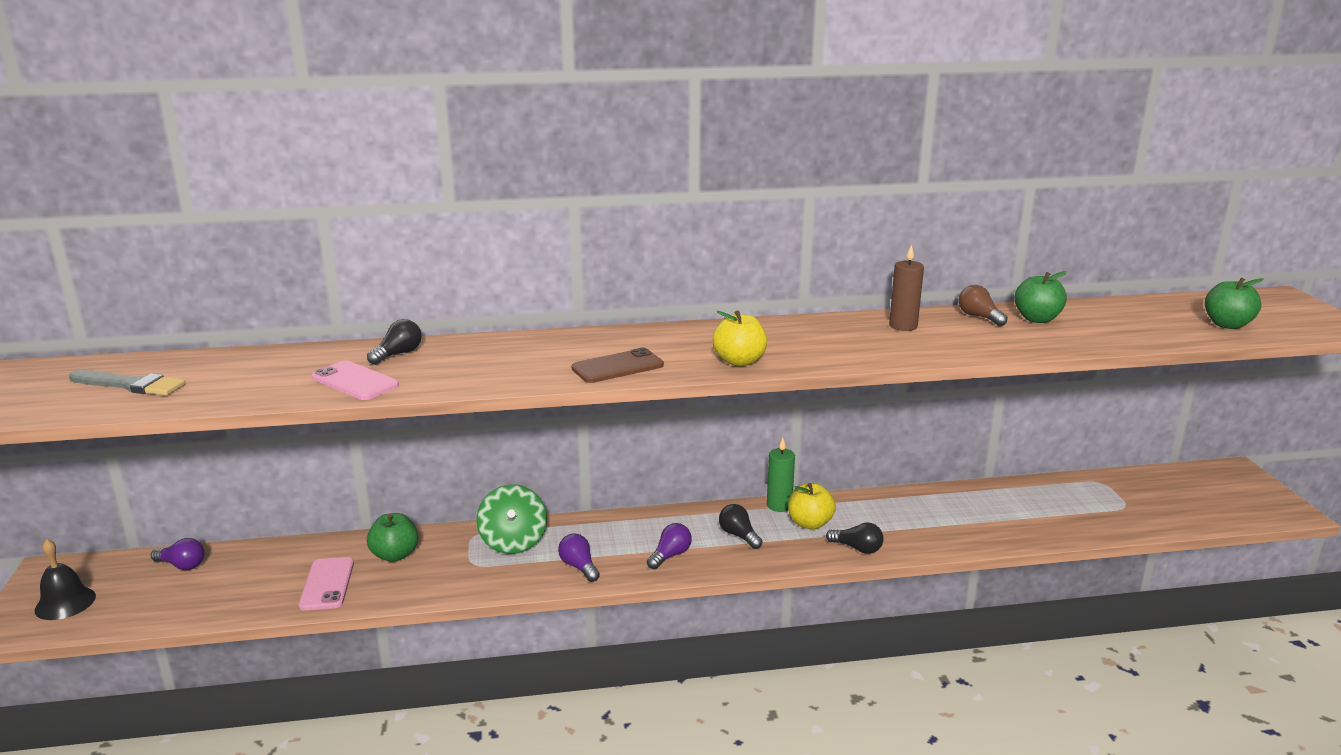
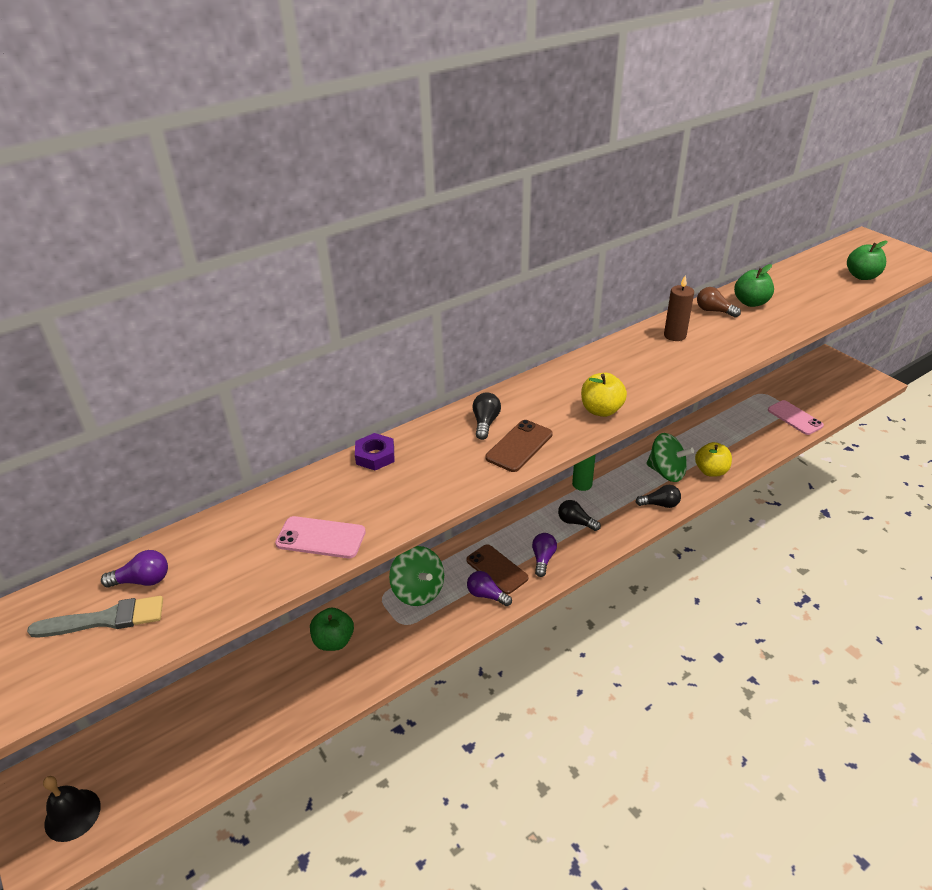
camera: 25 degrees left, 15 degrees up
(182, 565) = (151, 727): purple light bulb -> purple light bulb (142, 580)
(327, 584) = (301, 693): pink phone -> pink phone (794, 418)
(398, 354) = (324, 491): black light bulb -> black light bulb (485, 423)
(472, 343) = (375, 456): none -> purple nut
(611, 549) = (497, 569): none -> brown phone
(810, 523) = (614, 493): yellow apple -> yellow apple (711, 471)
(894, 522) = (666, 472): none -> green spinning top

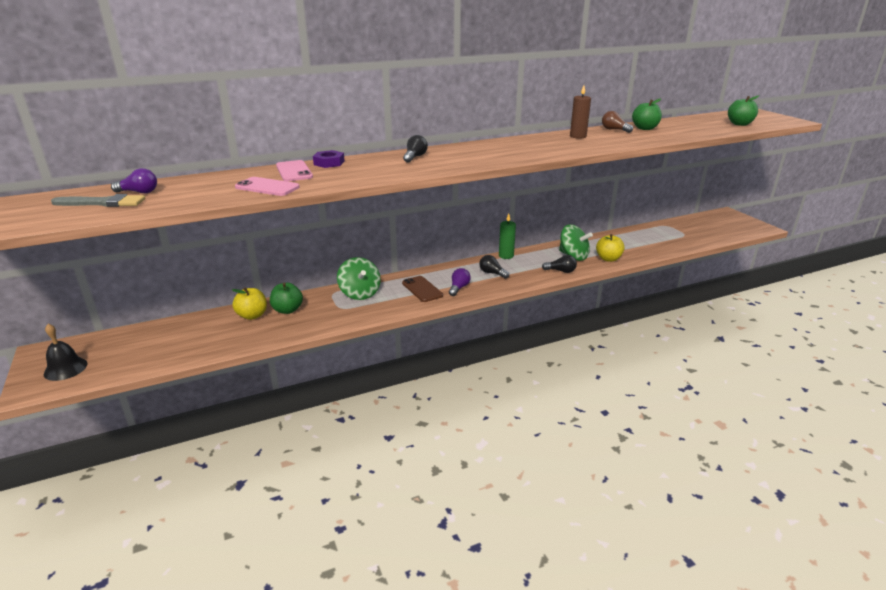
camera: 10 degrees right, 10 degrees down
(486, 595) = (408, 301): purple light bulb -> none
(519, 446) = (432, 166): brown phone -> none
(601, 410) = (502, 158): yellow apple -> yellow apple (252, 315)
(794, 418) = (687, 239): pink phone -> pink phone (294, 171)

